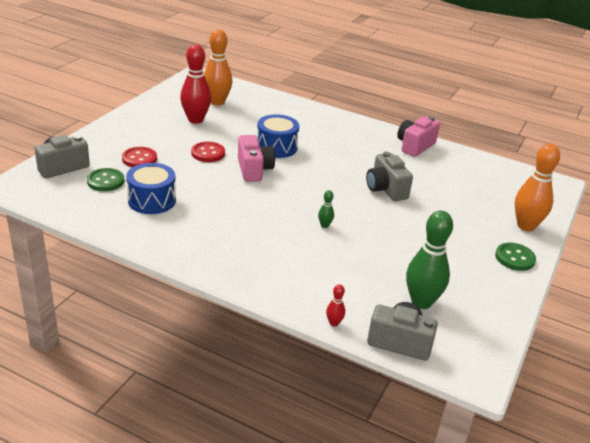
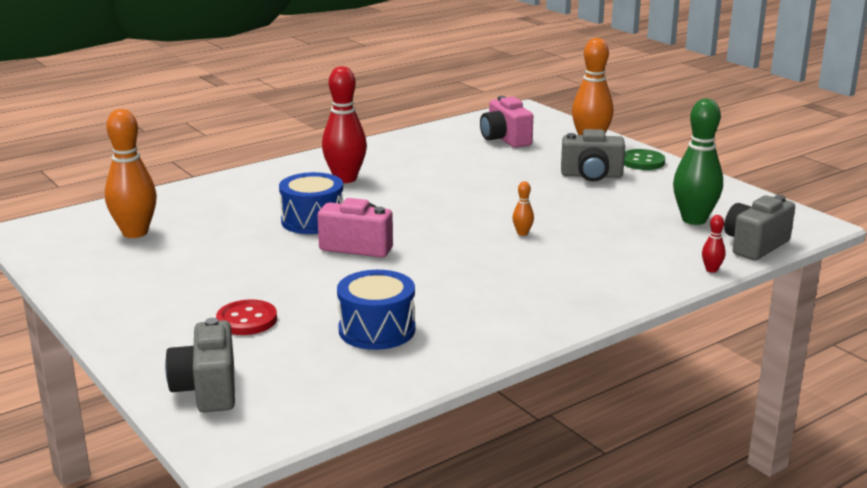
camera: 60 degrees left, 10 degrees down
(105, 181) = (289, 357): green button -> none
(195, 120) = (172, 258): red bowling pin -> red bowling pin (345, 179)
(208, 153) = (282, 267): red button -> none
(324, 225) = (522, 233): green bowling pin -> orange bowling pin
(385, 189) = (470, 185): grey camera -> grey camera (591, 175)
(415, 146) = (389, 148): pink camera -> pink camera (505, 139)

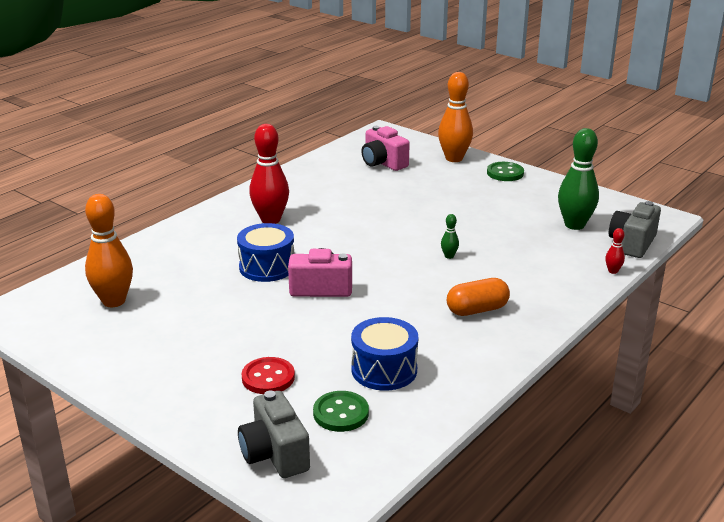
camera: 15 degrees left, 5 degrees up
(302, 363) = (341, 413): none -> green button
(521, 287) = (477, 310): none -> orange capsule
(522, 233) = (449, 256): orange bowling pin -> green bowling pin
(591, 175) = (473, 192): grey camera -> none

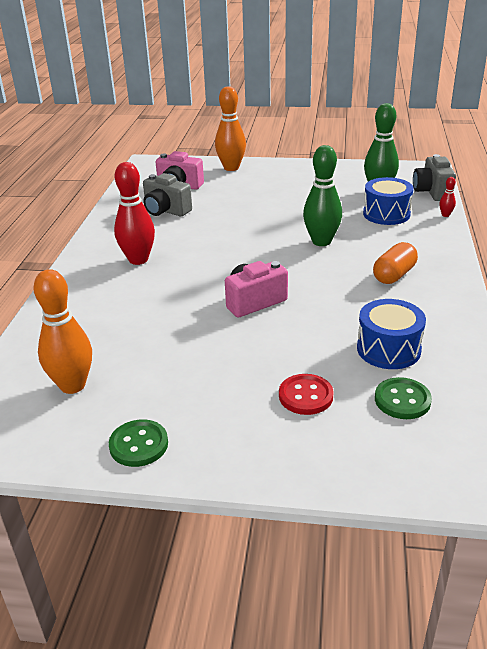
camera: 30 degrees left, 5 degrees up
(267, 267) = (185, 300): blue drum -> blue drum (386, 214)
(274, 454) = (396, 462): grey camera -> grey camera (166, 210)
(449, 256) = (321, 241): green bowling pin -> green bowling pin, size x2.32
(505, 173) = (283, 168): green button -> green button (139, 445)

